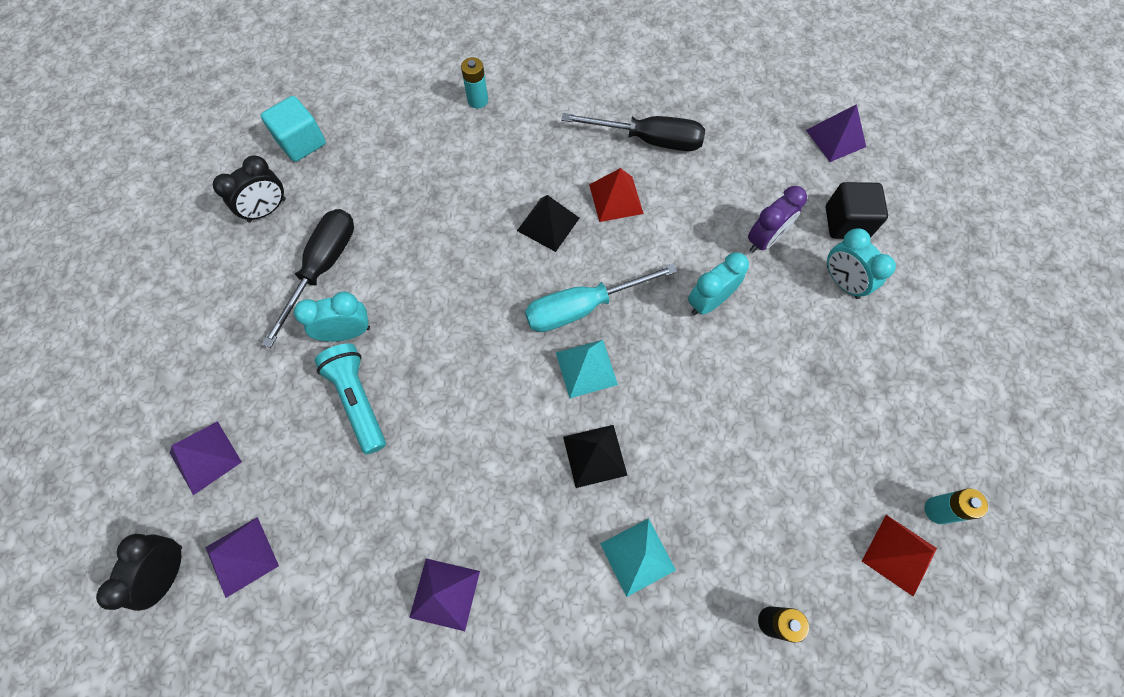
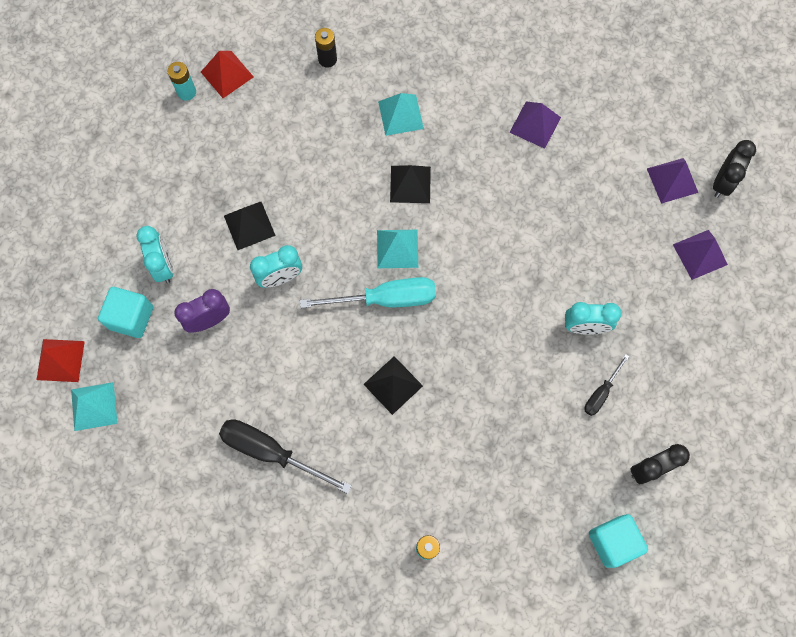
camera: 165 degrees left, 5 degrees up
(322, 268) = (601, 393): black screwdriver -> black screwdriver, size x0.53
(358, 400) = (580, 268): turquoise flashlight -> none
(615, 199) = (324, 395): red pyramid -> red pyramid (60, 360)
(770, 351) = (249, 225): none -> black pyramid
(835, 138) = (94, 406): purple pyramid -> turquoise pyramid
(846, 222) = (131, 317): black cube -> turquoise cube

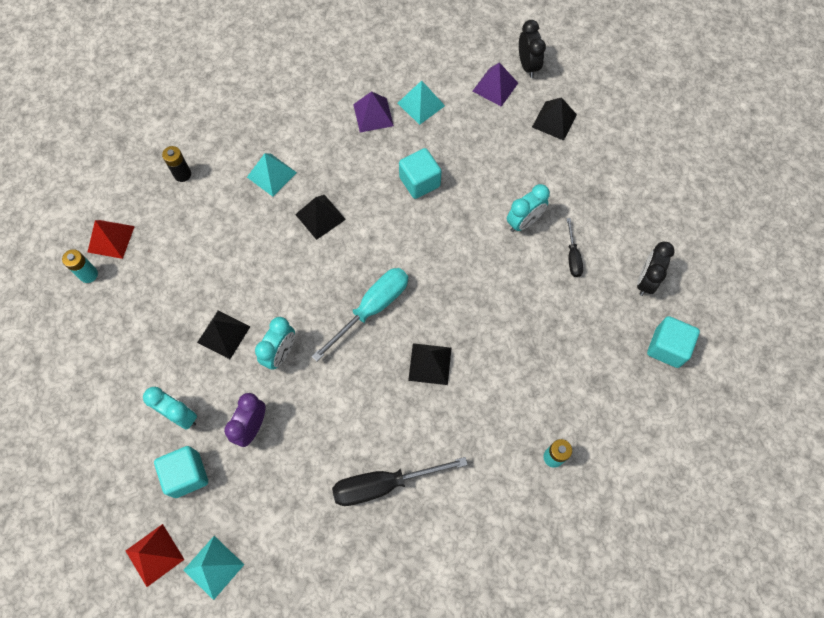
camera: 40 degrees left, 5 degrees down
(397, 248) = (350, 267): turquoise pyramid -> turquoise pyramid (421, 104)
(523, 218) = (419, 182): none -> turquoise cube
(700, 254) = (554, 121): purple pyramid -> black pyramid

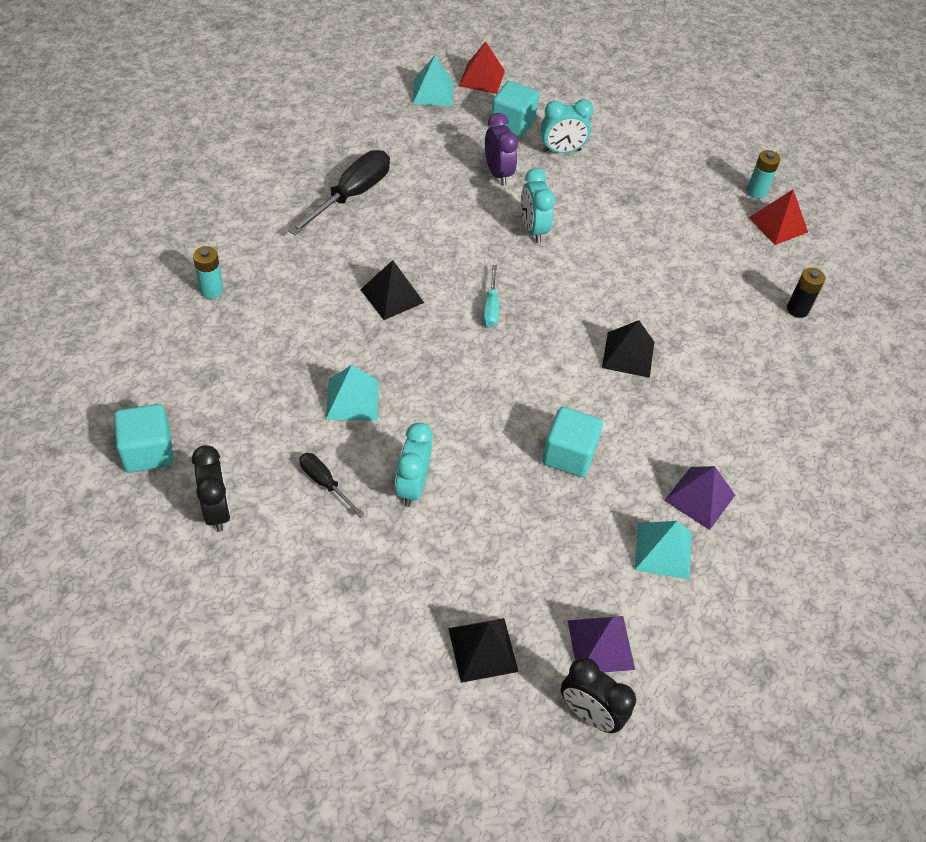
camera: 135 degrees right, 15 degrees down
(224, 334) = (596, 215): black pyramid -> none
(271, 174) = (721, 363): turquoise pyramid -> turquoise pyramid (352, 399)
(372, 308) = (491, 307): turquoise screwdriver -> turquoise screwdriver, size x0.53

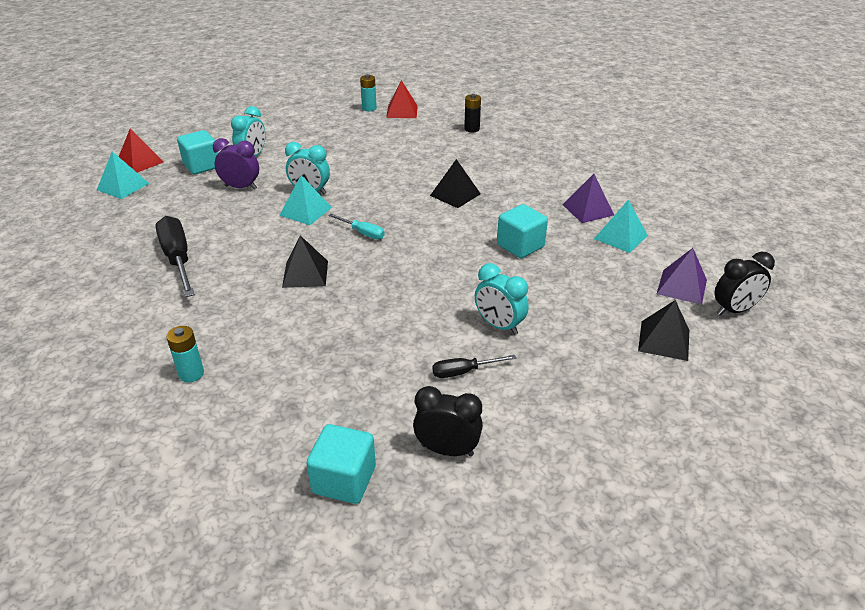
camera: 55 degrees left, 15 degrees down
(352, 399) = (390, 328): turquoise pyramid -> turquoise pyramid (305, 211)

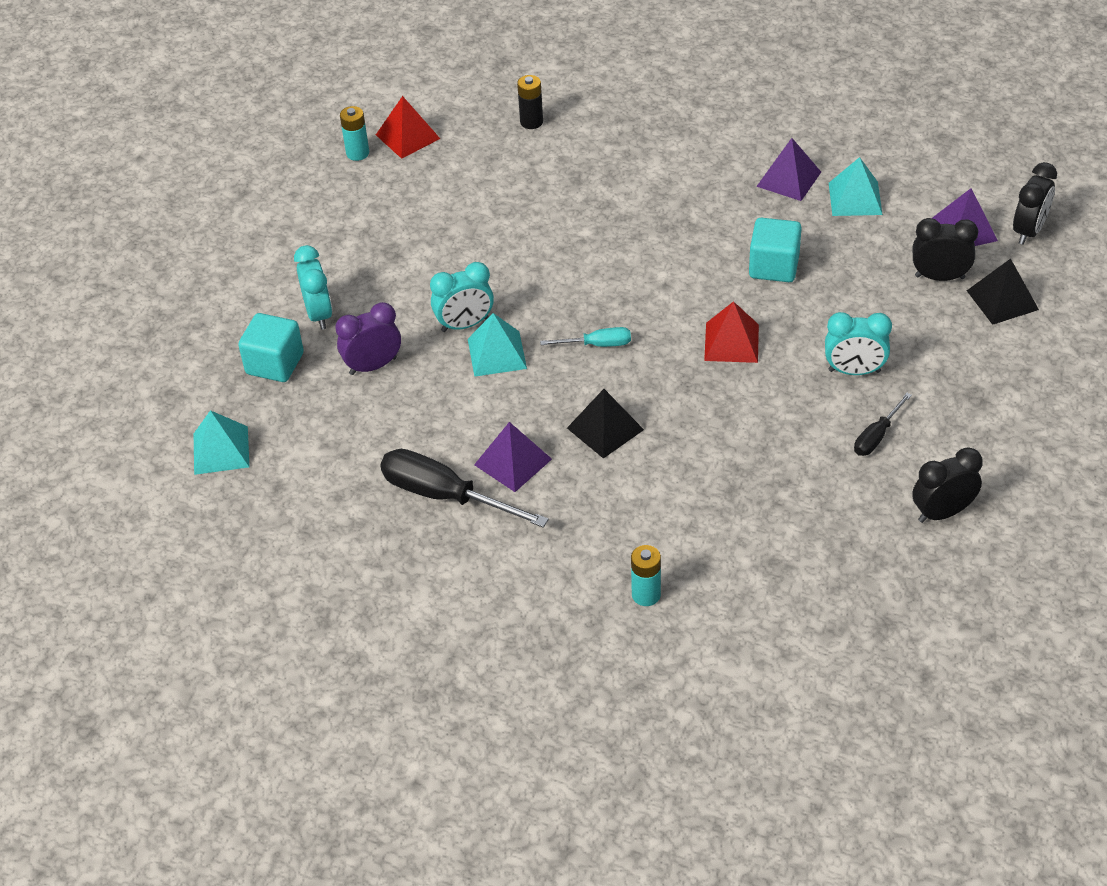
camera: 35 degrees left, 10 degrees up
(140, 162) = (182, 405): red pyramid -> red pyramid (731, 342)
(234, 262) = (513, 462): none -> purple pyramid
(344, 480) = (895, 589): turquoise cube -> none
(455, 194) = (631, 235): black pyramid -> none
(630, 304) = (939, 277): none -> black clock

